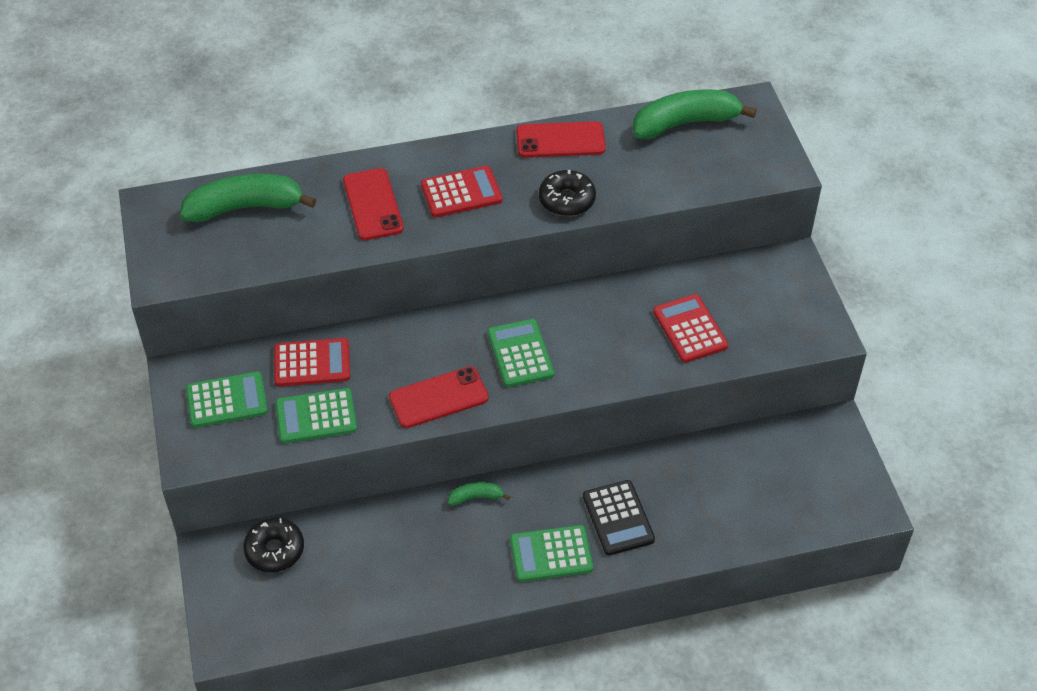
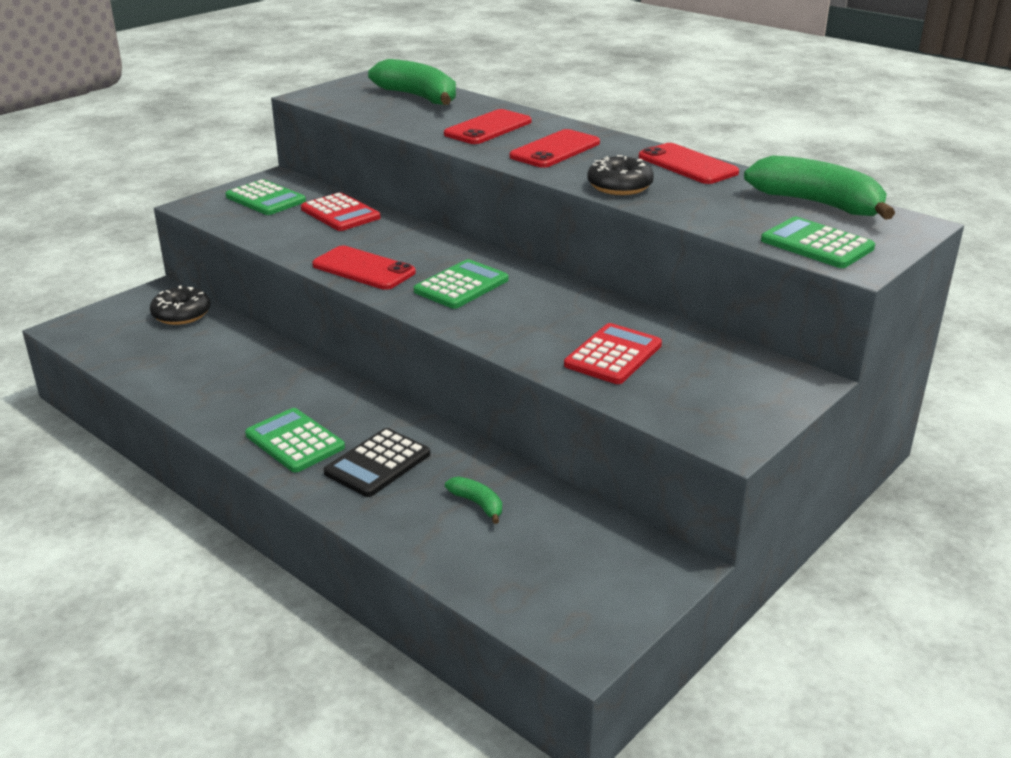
camera: 55 degrees right, 20 degrees down
(316, 416) = (285, 231): green calculator -> green calculator (817, 244)
(461, 193) = (555, 150): red calculator -> red phone
(476, 497) = (325, 379): green banana -> green banana (478, 504)

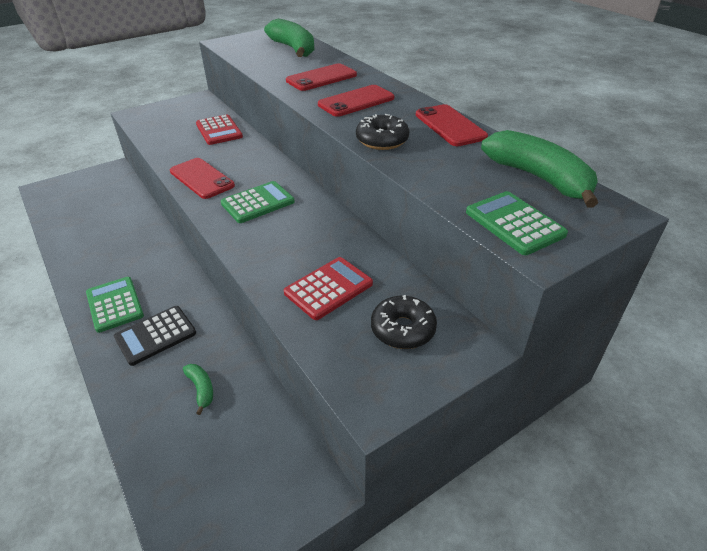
camera: 15 degrees right, 10 degrees up
(181, 314) = (114, 188): black donut -> black donut (403, 329)
(265, 199) = (180, 114): green calculator -> none

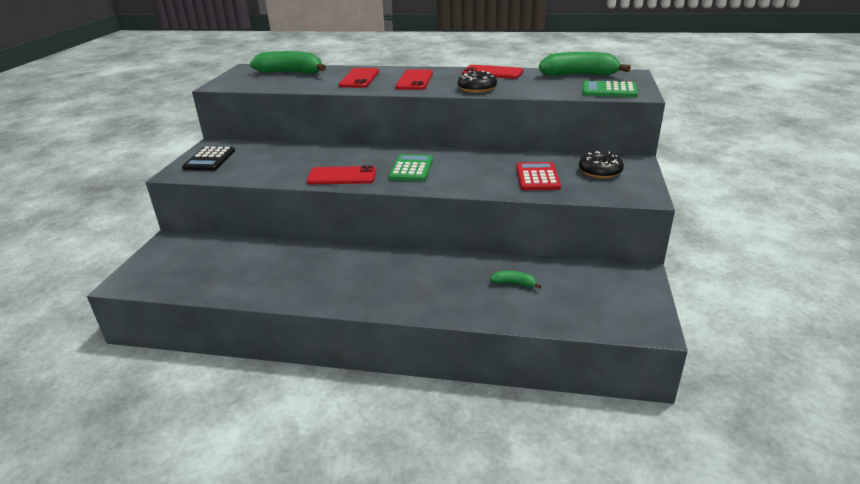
camera: 45 degrees left, 10 degrees down
(115, 304) = (371, 291): green calculator -> none
(155, 335) = (435, 284): black calculator -> black calculator (209, 159)
(219, 130) = (284, 153): red calculator -> none

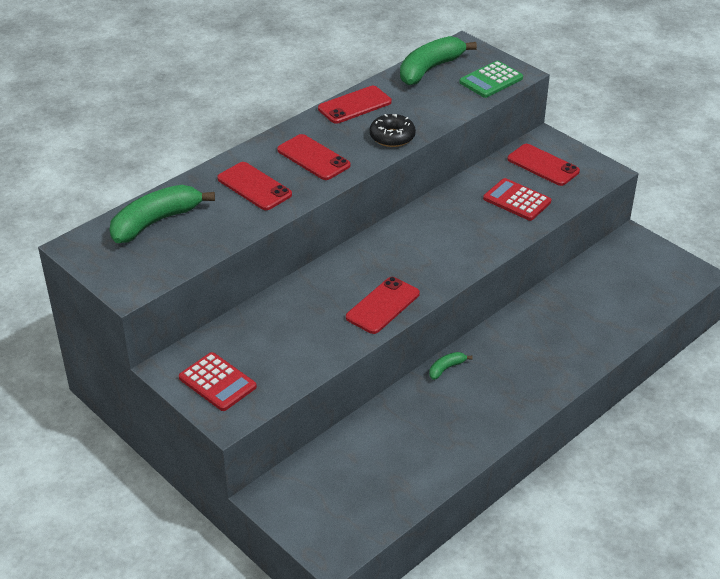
camera: 55 degrees left, 10 degrees up
(209, 159) = (217, 382): black calculator -> red calculator
(411, 169) = (416, 257): green calculator -> none
(514, 283) = (585, 305): green banana -> green banana (446, 368)
(600, 171) = (543, 165): black donut -> red phone

